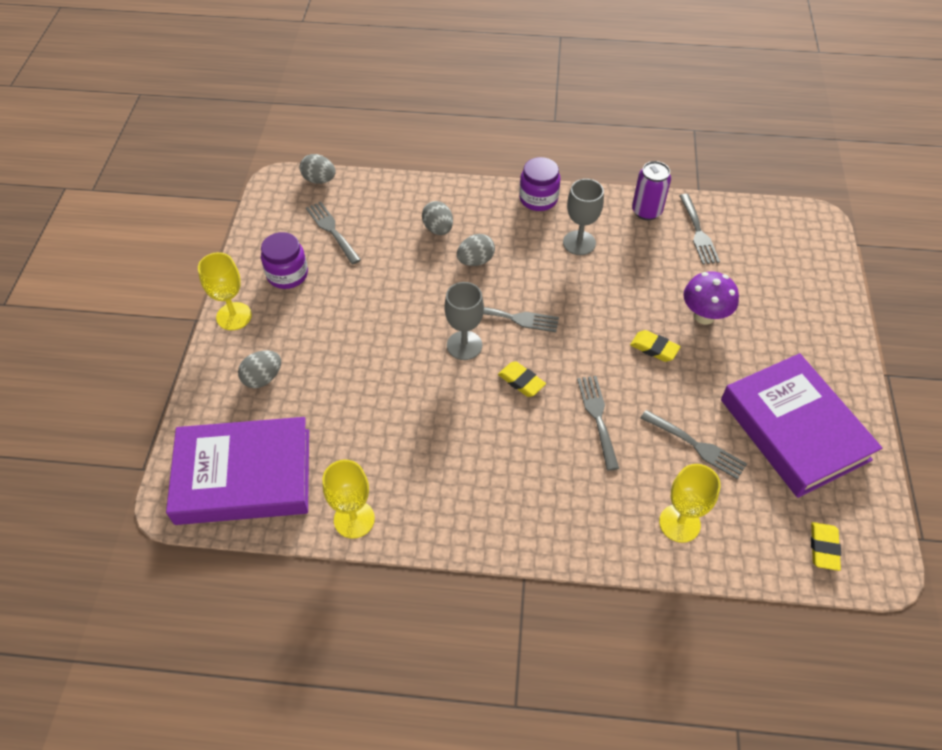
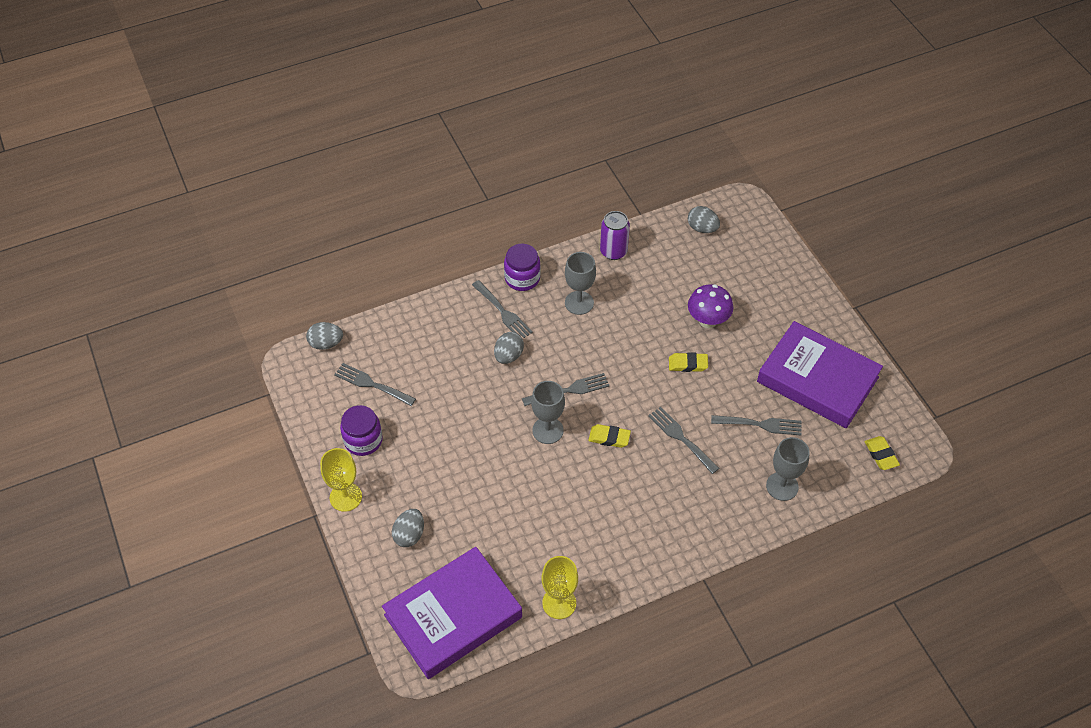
camera: 30 degrees left, 0 degrees up
(438, 229) = (459, 342): grey egg -> grey egg (702, 228)
(679, 523) = (782, 486): yellow goblet -> grey goblet
(698, 232) = (663, 252): grey fork -> grey fork (503, 312)

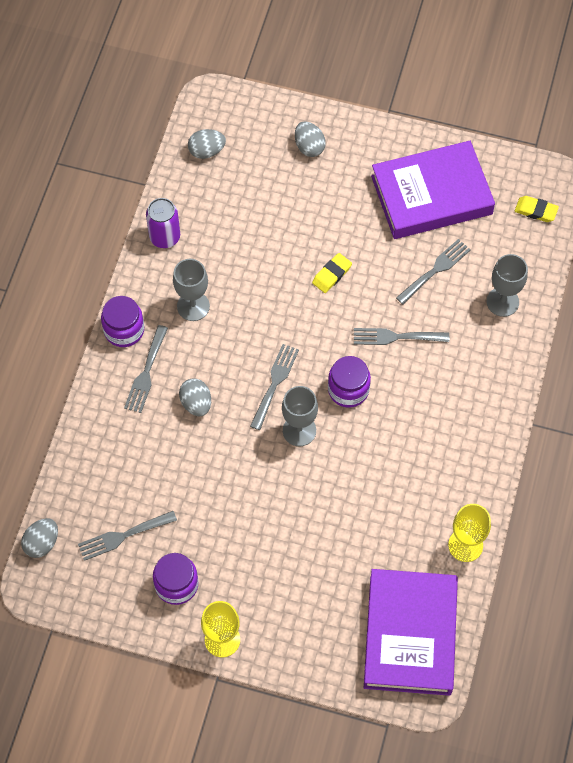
camera: 50 degrees left, 10 degrees up
(409, 535) = (305, 614): grey egg -> grey egg (309, 147)
(503, 312) = (146, 373): grey fork -> grey fork turned 105 degrees clockwise
(609, 438) = (348, 390): yellow eraser -> purple jar
(707, 321) = (303, 225): purple mushroom -> none

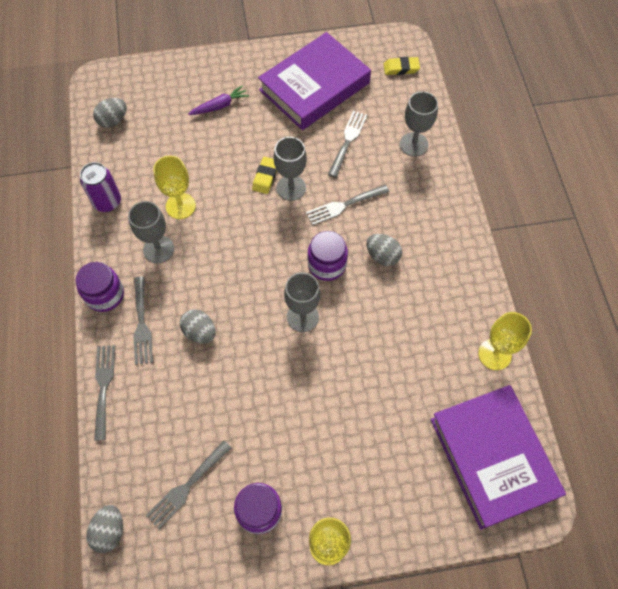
camera: 25 degrees left, 0 degrees up
(234, 270) = (180, 206): none -> yellow goblet
(275, 383) = (261, 285): grey fork -> grey fork (103, 387)
(309, 147) = (198, 86): grey egg -> grey egg (382, 256)
(322, 178) = (220, 106): none -> purple carrot
(352, 297) = (291, 188): none -> grey goblet

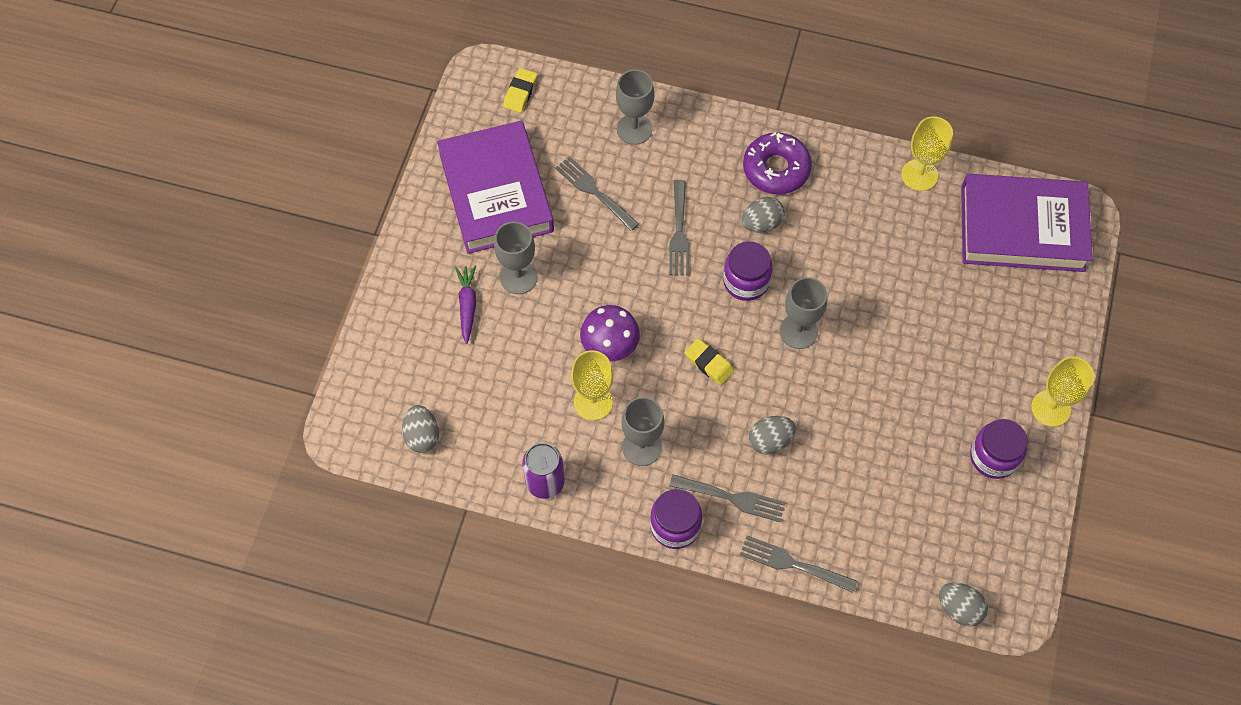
camera: 65 degrees left, 0 degrees up
(187, 486) = (941, 516): grey fork -> none
(228, 199) = (610, 348): none -> purple mushroom
(265, 177) = (599, 296): yellow eraser -> yellow eraser (709, 363)
(291, 188) = (628, 276): grey goblet -> grey goblet (518, 277)
(436, 248) = (776, 169): none -> purple donut

